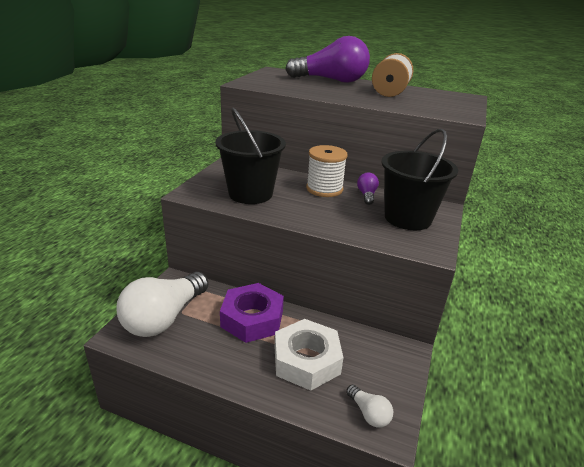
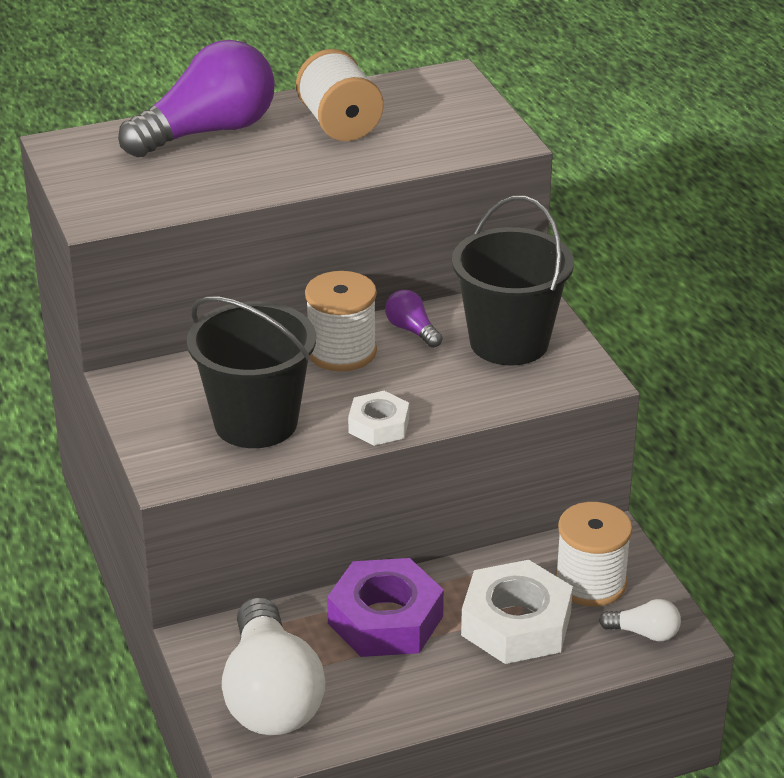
camera: 40 degrees left, 5 degrees up
(297, 218) = (378, 425): none -> white nut
(369, 366) = (590, 583): none -> white spool

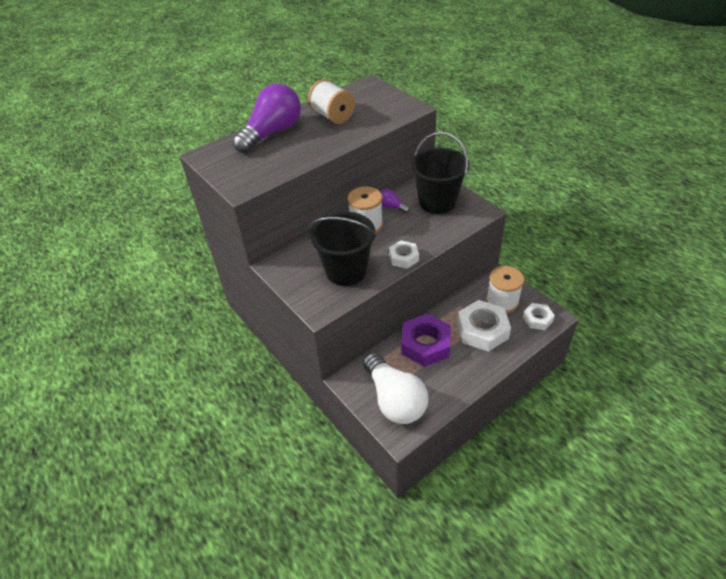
camera: 15 degrees left, 10 degrees up
(644, 633) = (537, 319): white light bulb -> white nut

